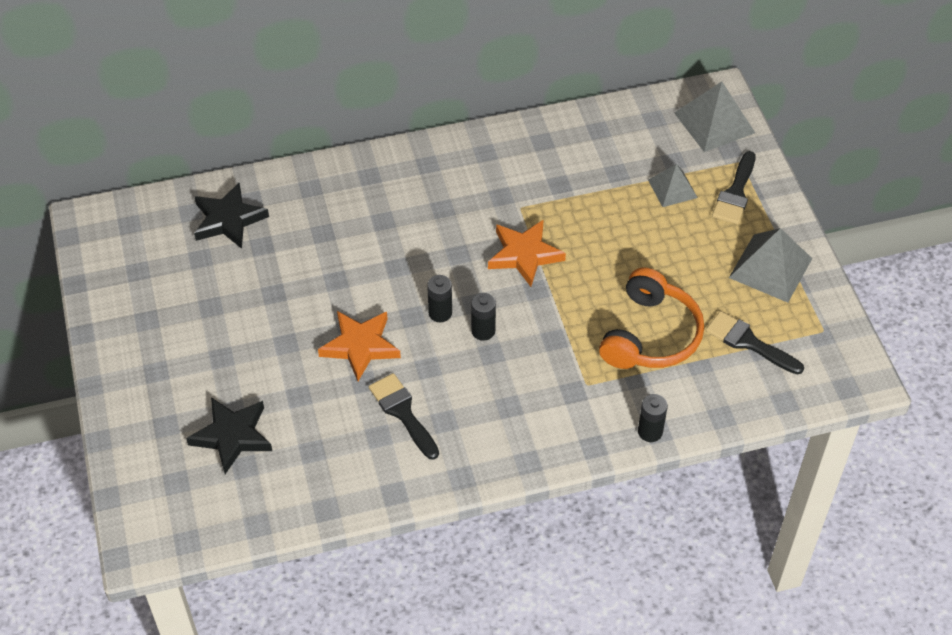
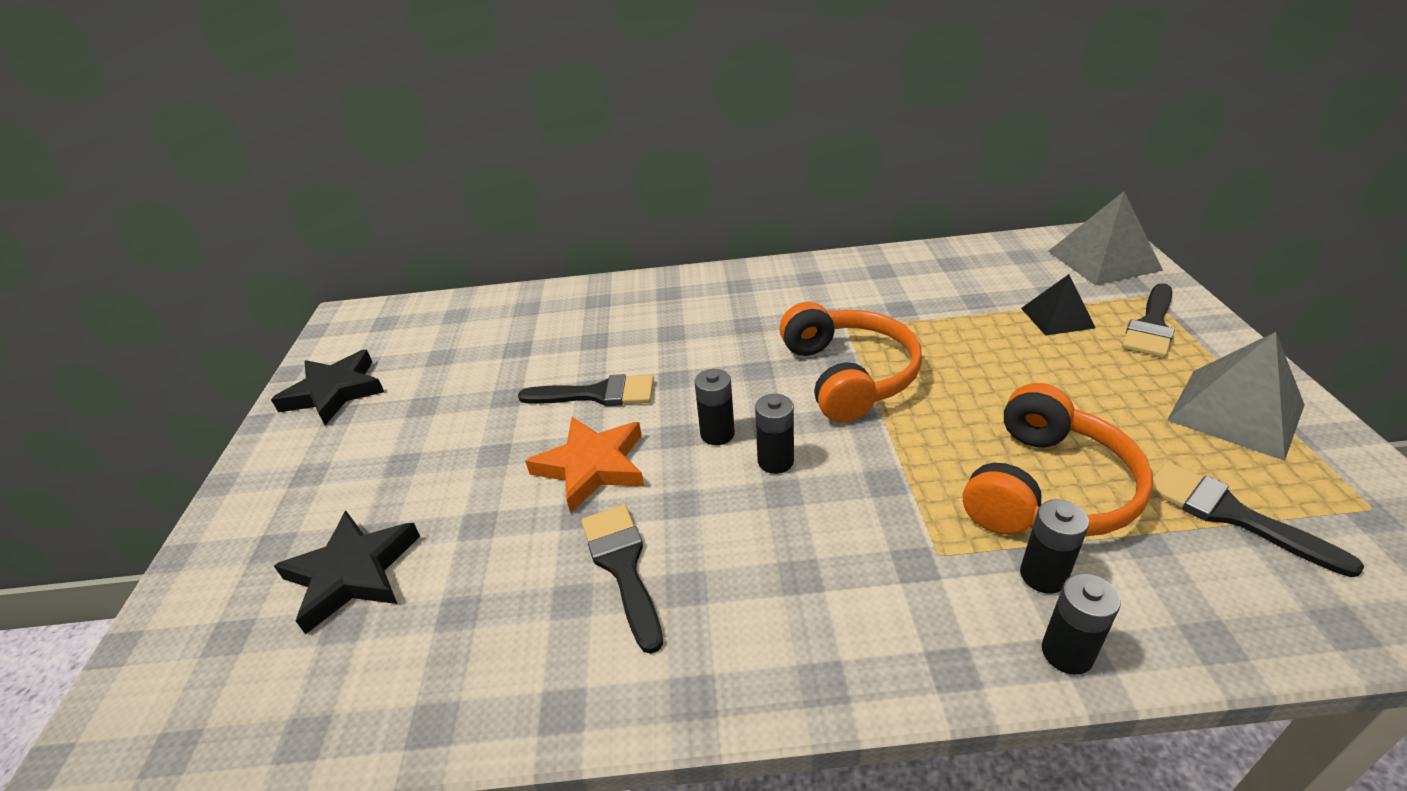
camera: 15 degrees right, 15 degrees down
(228, 220) = (492, 323): black star -> black star (334, 392)
(344, 285) = (598, 394): none -> black brush
(524, 255) = (848, 375): orange star -> orange headphones
(642, 391) = (1043, 576): none -> black battery
(672, 188) = (1057, 318): grey pyramid -> black pyramid

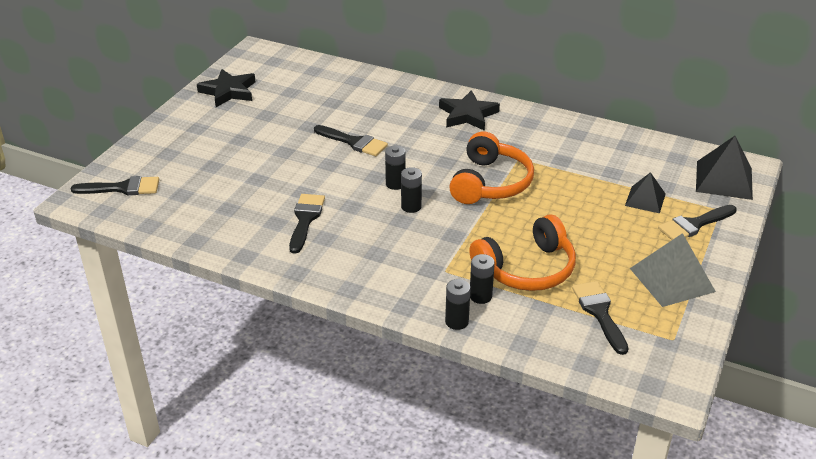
camera: 25 degrees right, 0 degrees up
(201, 668) = (123, 188): none -> black brush
(353, 573) = (195, 177): black star -> black star (468, 115)
(592, 466) = (324, 175): orange star -> none
(1103, 260) = (724, 180): grey pyramid -> black pyramid

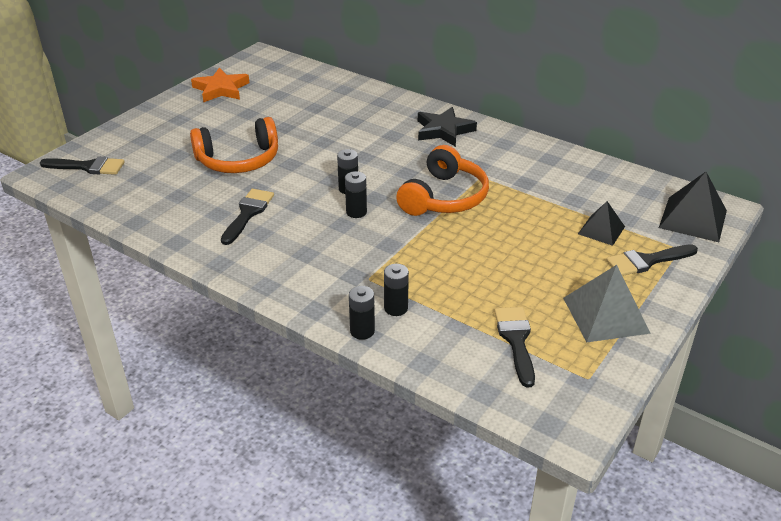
camera: 10 degrees right, 0 degrees up
(228, 91) = (221, 89): black star -> orange star
(354, 142) = (322, 146): black brush -> none
(526, 269) = (453, 286): orange headphones -> orange headphones (238, 160)

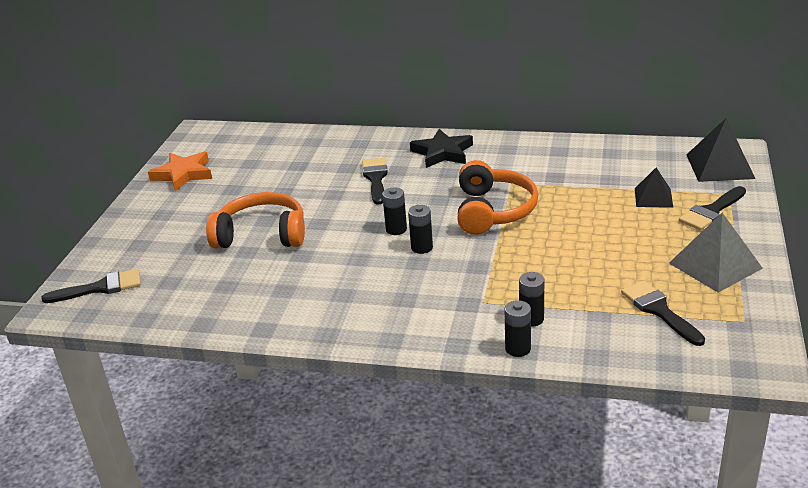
camera: 20 degrees left, 5 degrees down
(238, 160) = (261, 235): orange headphones -> orange headphones turned 135 degrees counterclockwise
(248, 213) = (315, 281): black brush -> black brush (375, 178)

